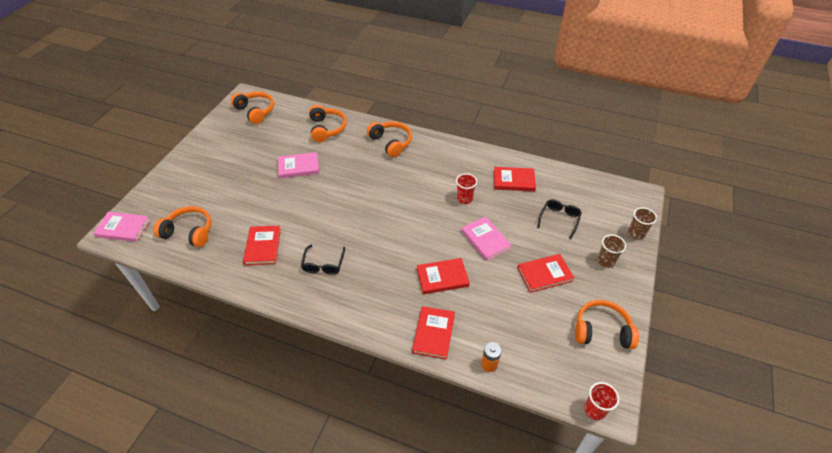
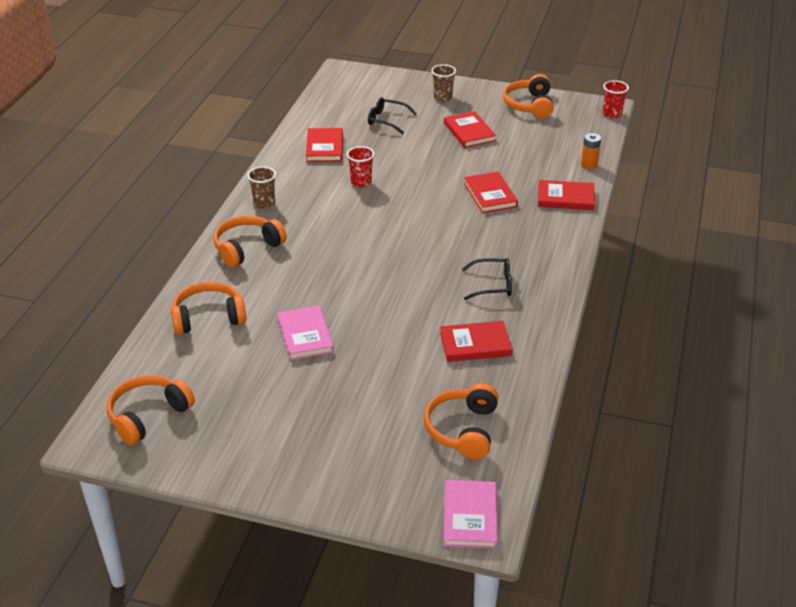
camera: 95 degrees left, 10 degrees down
(485, 240) = (427, 167): pink book -> none
(636, 233) = (401, 78): brown cup -> brown cup (264, 203)

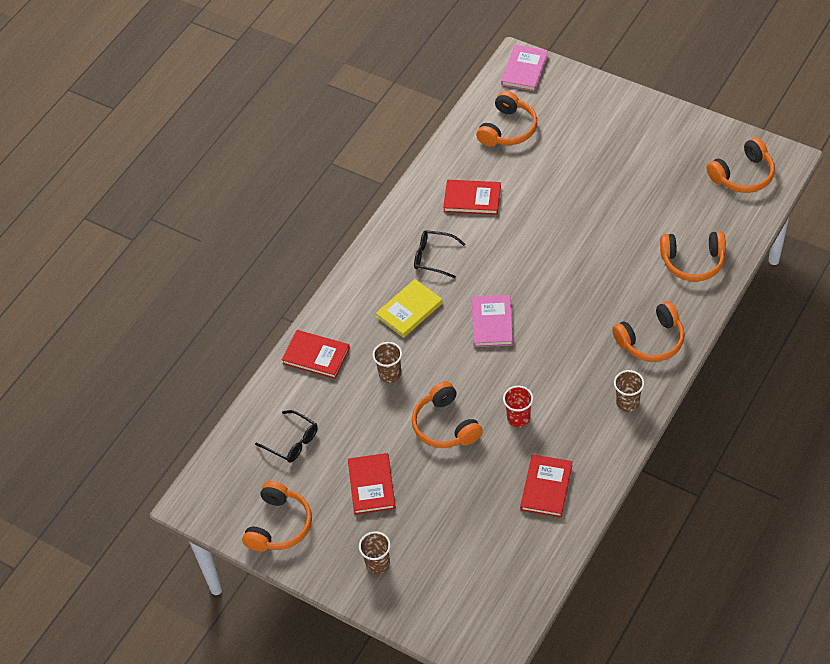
camera: 160 degrees left, 15 degrees up
(305, 335) = (610, 230): pink book -> pink book (492, 323)
(387, 120) = (460, 528): black glasses -> black glasses (292, 442)
(424, 170) = (445, 425): none -> orange headphones
(490, 195) = (390, 374): red book -> brown cup
(496, 240) = (409, 310): none -> yellow book
(589, 165) = (266, 402): orange battery -> none
(612, 114) = (192, 488): red cup -> none

